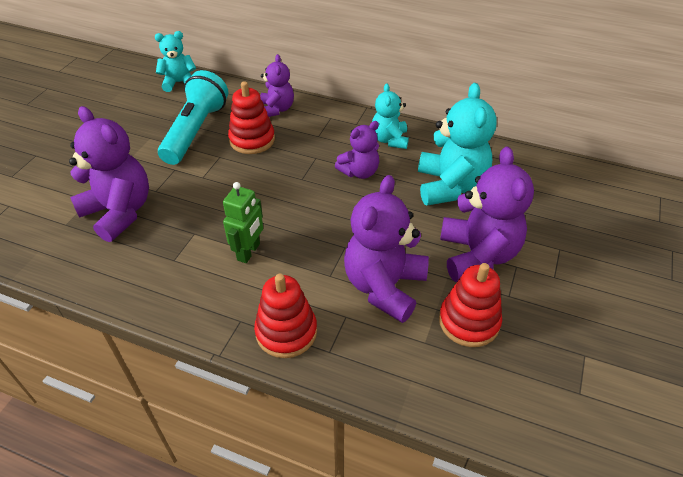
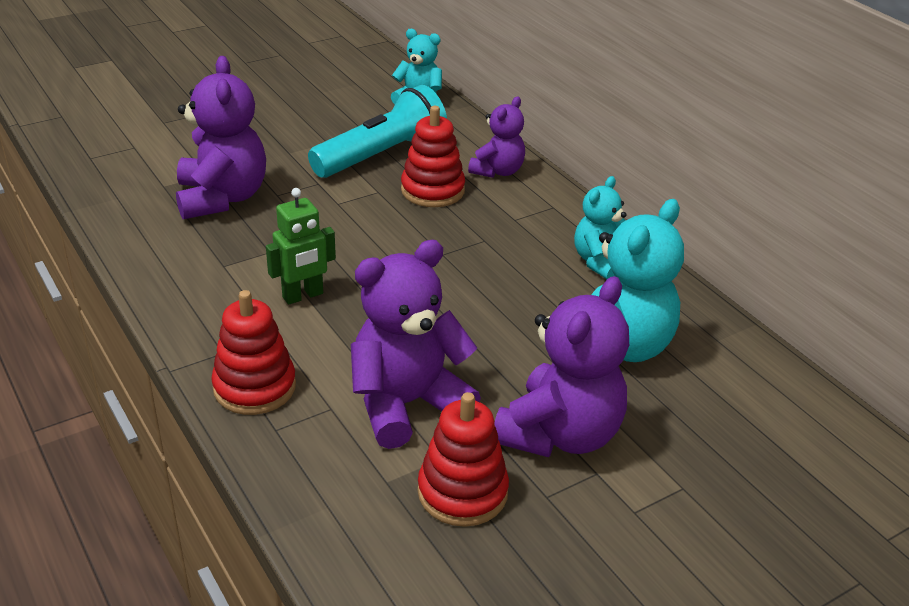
camera: 35 degrees right, 10 degrees down
(359, 172) = (519, 278): purple teddy bear -> none

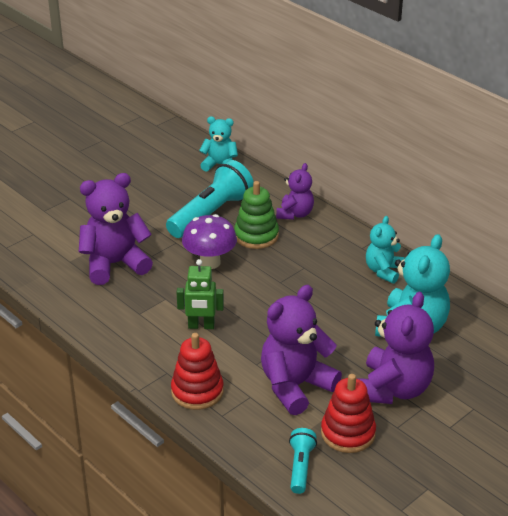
camera: 10 degrees left, 0 degrees up
(222, 198) = (115, 264): purple teddy bear -> purple teddy bear turned 90 degrees counterclockwise
(303, 296) = (201, 326): green robot -> green robot turned 45 degrees clockwise
(353, 214) = (210, 262): none -> purple mushroom
(364, 534) = (300, 467): none -> turquoise flashlight
(432, 190) = (256, 236): red stacking toy -> green stacking toy

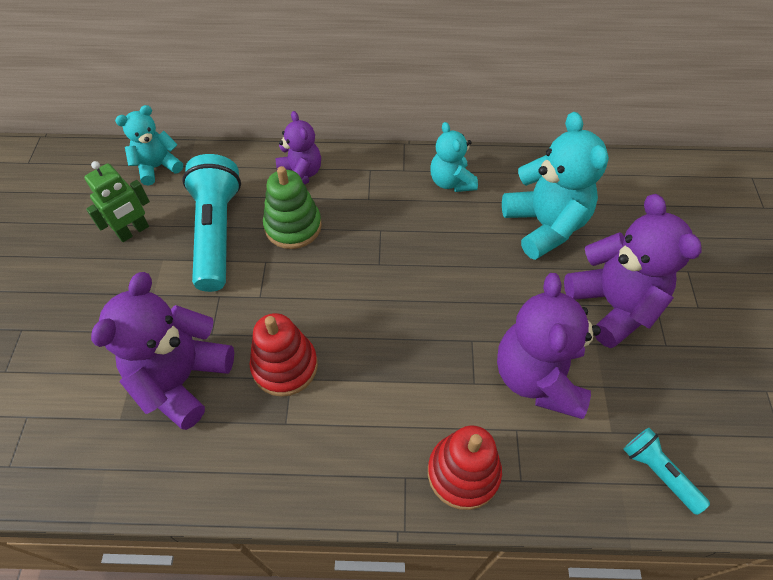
camera: 45 degrees left, 20 degrees up
(201, 326) = (368, 383): green robot -> green robot (133, 231)
(210, 262) = (284, 294): purple mushroom -> none
(348, 433) = (642, 391): red stacking toy -> red stacking toy (285, 366)

